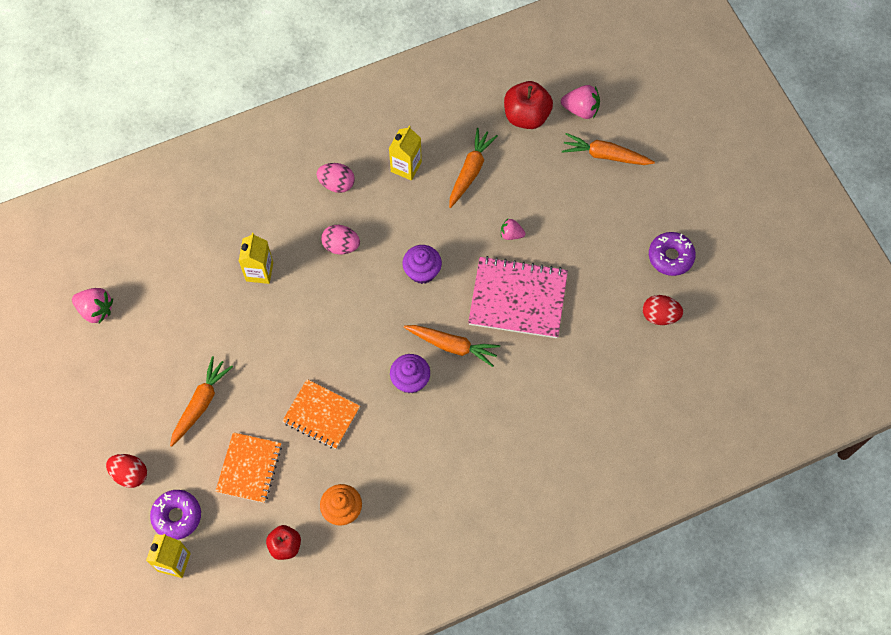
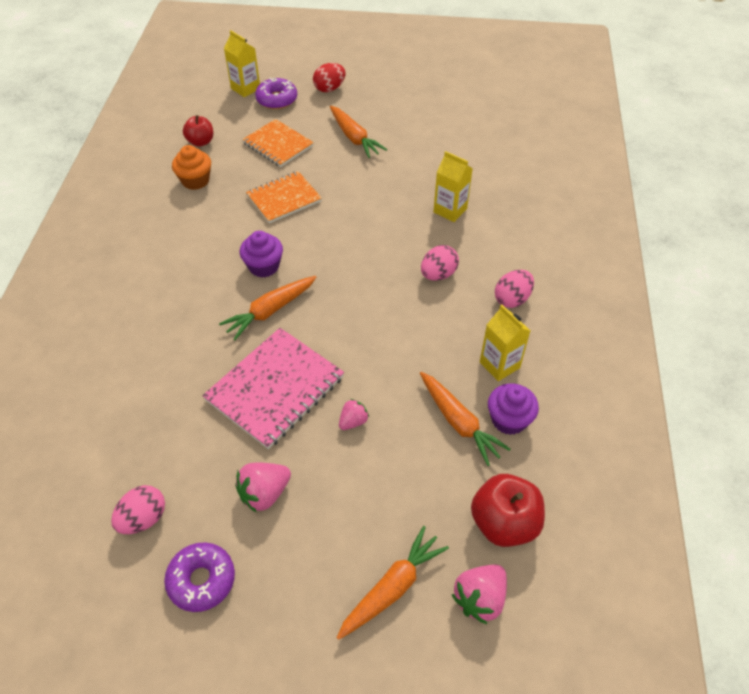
camera: 120 degrees right, 15 degrees down
(96, 310) = (481, 111): pink strawberry -> pink strawberry (264, 493)
(422, 271) = (366, 323): purple cupcake -> purple cupcake (509, 420)
(660, 316) = (143, 518): red egg -> pink egg

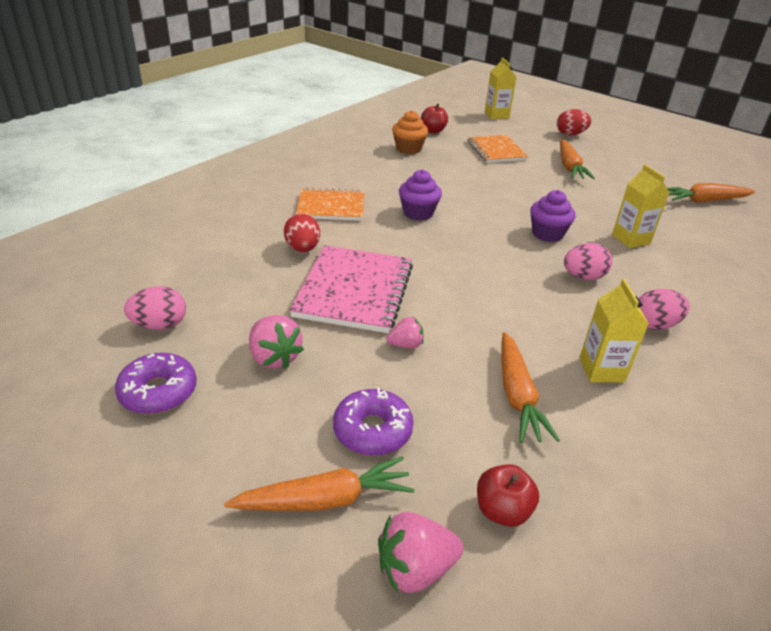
camera: 30 degrees right, 15 degrees down
(195, 365) = (302, 249): none -> red egg
(264, 493) = (274, 357): pink strawberry -> pink strawberry turned 120 degrees counterclockwise
(270, 311) = (397, 241): orange carrot -> orange carrot (704, 201)
(275, 388) = (354, 291): pink notebook -> pink notebook turned 60 degrees counterclockwise
(277, 99) = (518, 127): purple donut -> purple donut (372, 430)
(284, 198) = (473, 181): orange notebook -> orange notebook (331, 207)
(504, 523) = (502, 510): red apple -> red apple, size x0.62
(509, 420) = (579, 420): purple cupcake -> purple cupcake (547, 234)

